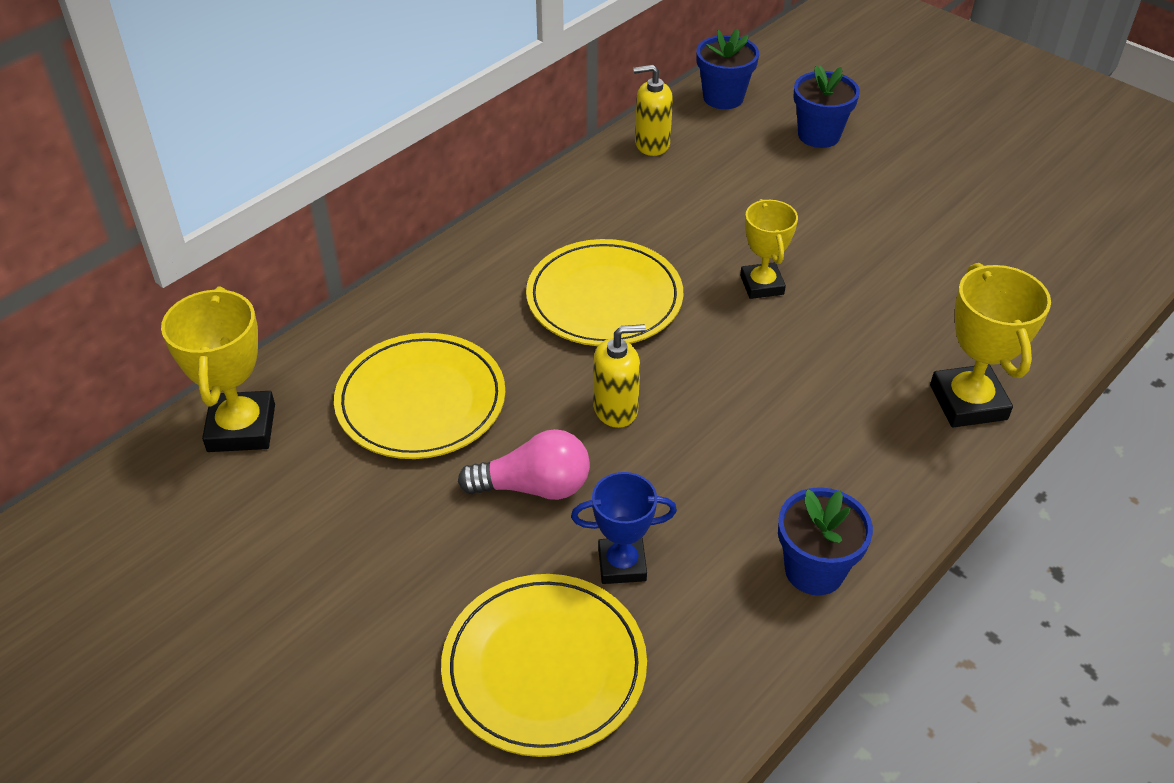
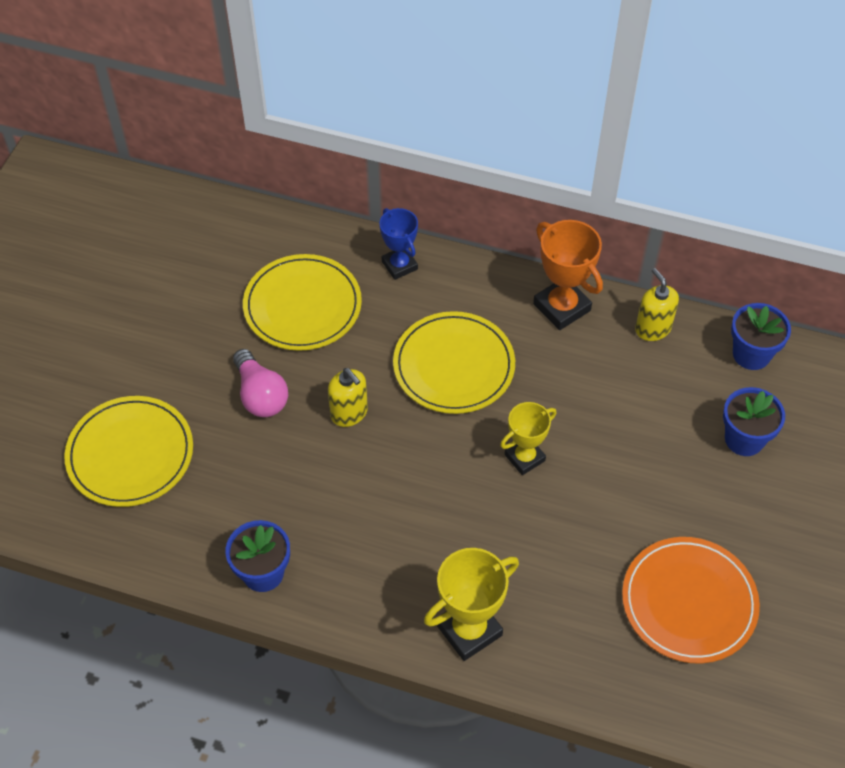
camera: 65 degrees right, 10 degrees up
(242, 428) = (236, 230): yellow trophy -> none
(581, 193) = (561, 307): none -> orange trophy
(622, 564) = (220, 465): blue trophy -> blue trophy (399, 265)
(990, 232) = (689, 602): none -> orange plate

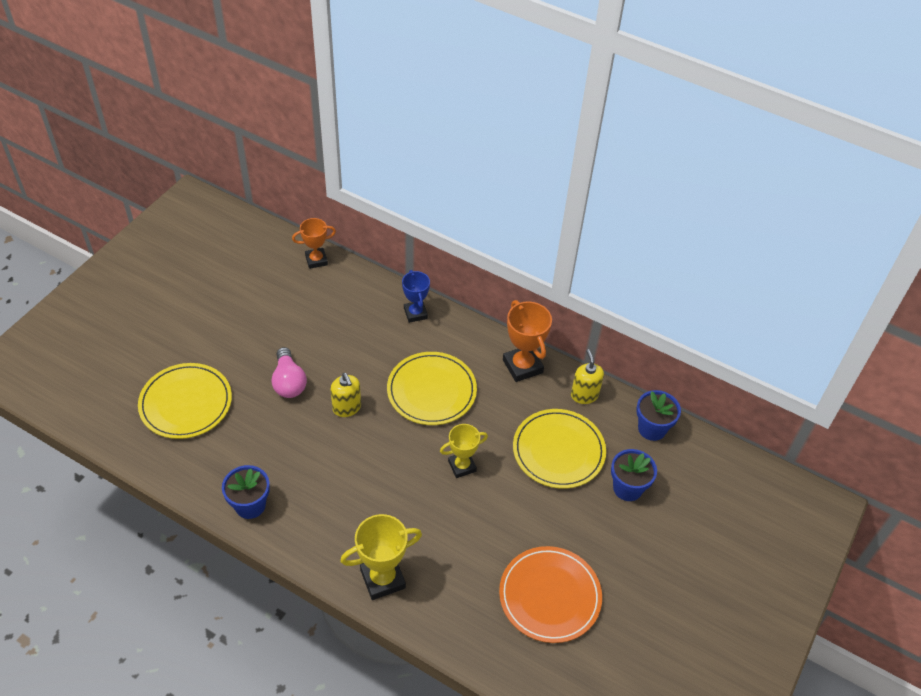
camera: 10 degrees right, 5 degrees down
(243, 220) = (316, 260): none -> orange trophy
(302, 306) = (338, 327): yellow plate -> yellow plate (558, 451)

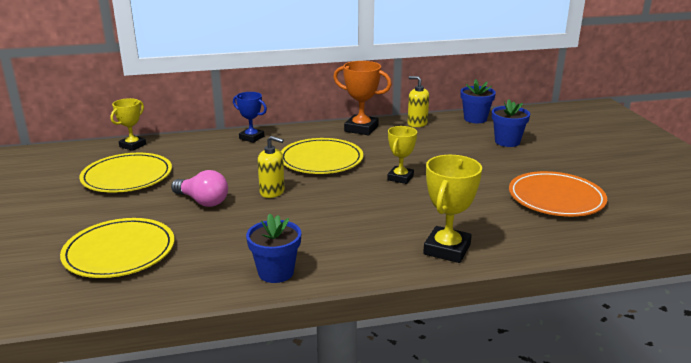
camera: 40 degrees left, 25 degrees down
(316, 260) = (133, 145): orange trophy -> yellow trophy
(558, 451) = (444, 147): yellow plate -> yellow plate (127, 176)

